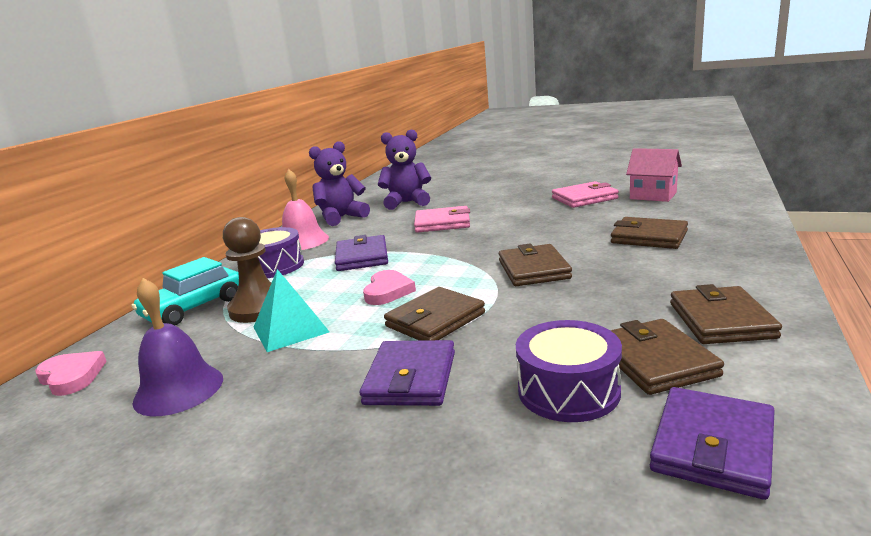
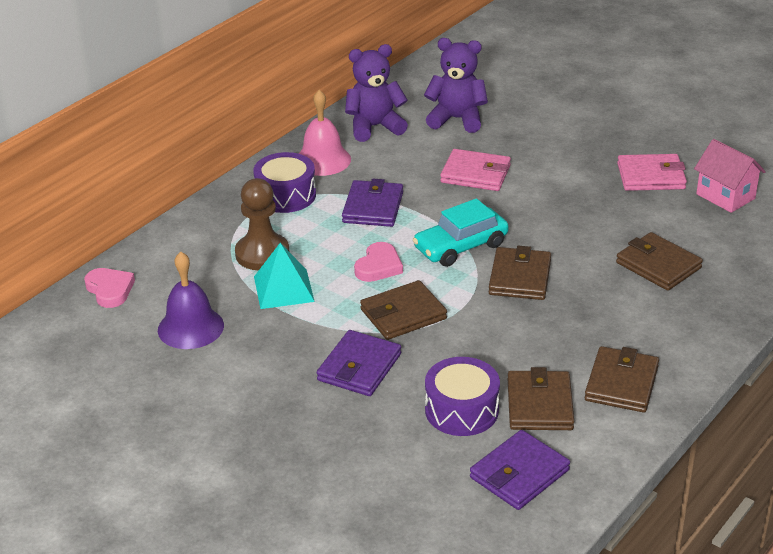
camera: 15 degrees right, 15 degrees up
(194, 308) = (206, 235): turquoise car -> turquoise car (460, 246)

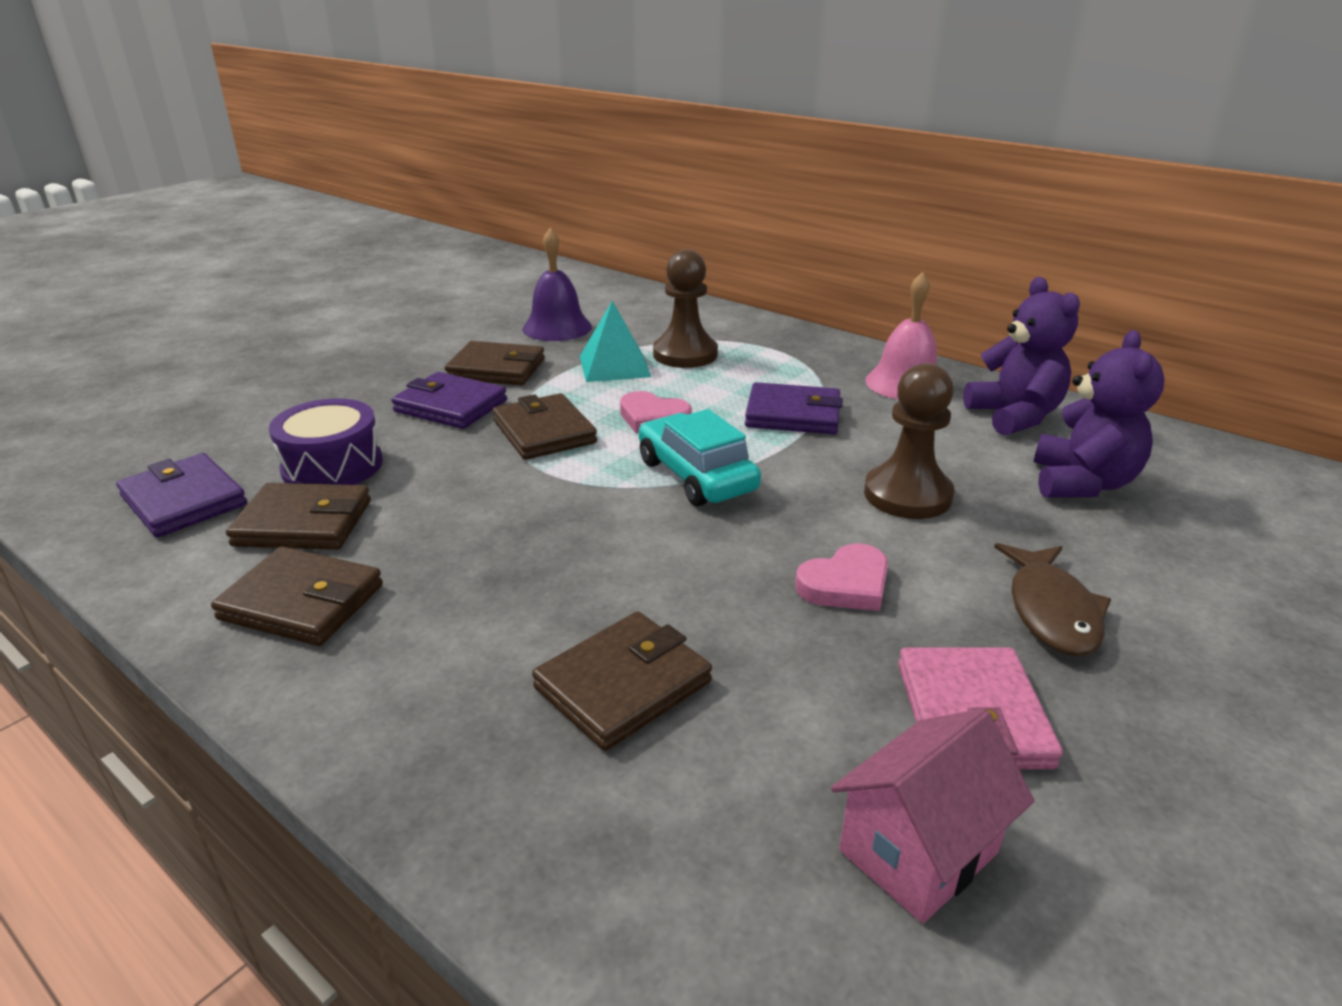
camera: 90 degrees right, 5 degrees down
(110, 290) = (628, 295): pink heart -> pink heart (845, 584)
(285, 195) = (812, 363): purple drum -> none
(475, 174) = (907, 495): pink wallet -> brown pawn
(520, 277) = (609, 522): brown wallet -> brown wallet (497, 369)
(575, 147) = (1051, 611): none -> brown fish

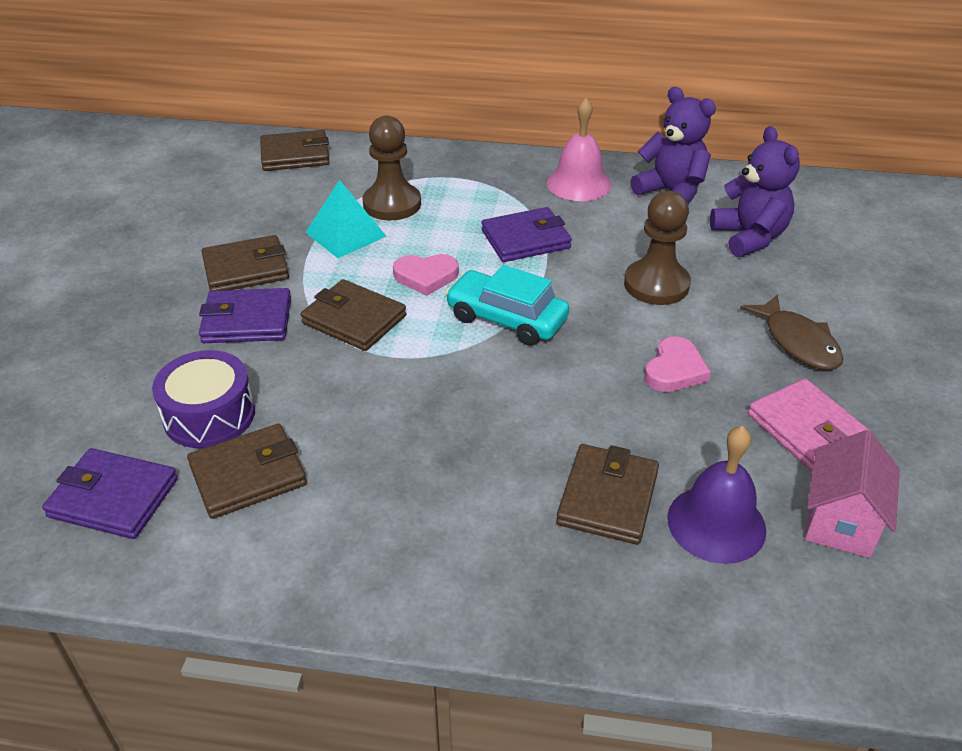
camera: 30 degrees left, 10 degrees up
(302, 602) = (327, 538): brown wallet -> brown wallet (295, 155)
(557, 327) = (253, 206): purple bell -> purple bell (716, 523)

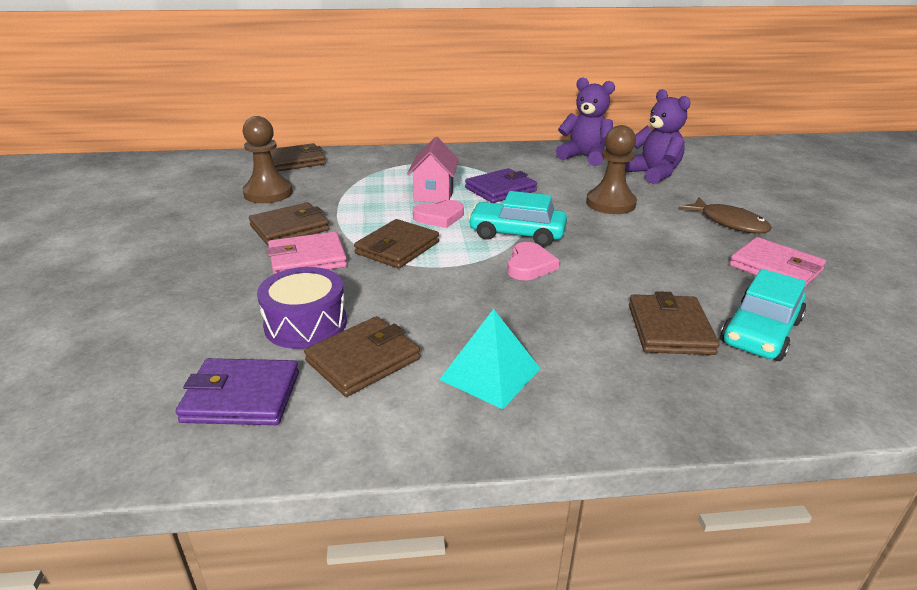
camera: 15 degrees left, 10 degrees down
(247, 321) = (307, 259): purple wallet -> pink wallet
(345, 234) = (361, 200): turquoise pyramid -> turquoise pyramid (490, 373)
(354, 319) = (397, 248): brown wallet -> brown wallet turned 75 degrees counterclockwise
(392, 204) = (388, 180): brown pawn -> brown pawn (268, 193)
(579, 183) = (518, 158): pink bell -> none
(674, 370) = (659, 247): pink heart -> pink heart (529, 265)
(716, 523) = (760, 332): purple bell -> turquoise car
(840, 521) = (843, 317): pink house -> pink house (434, 194)

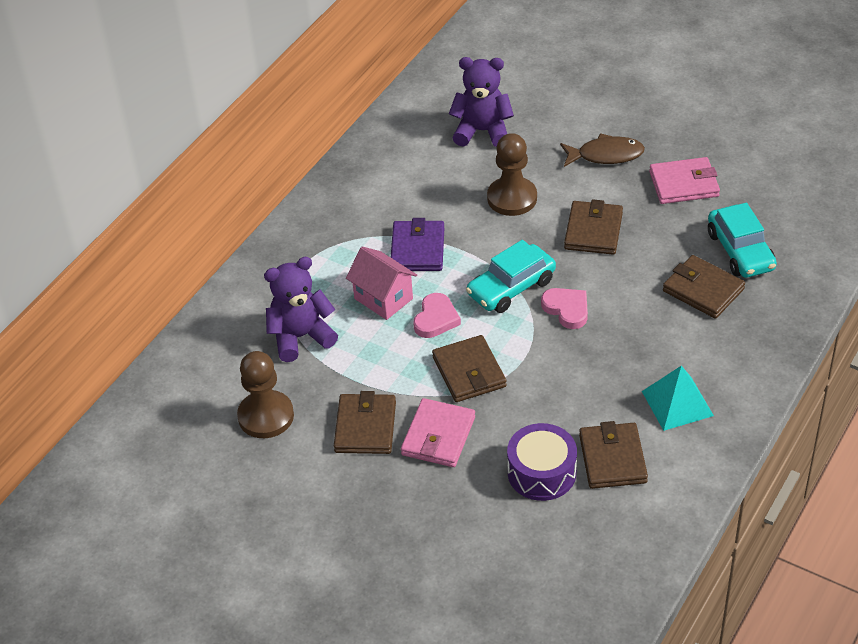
camera: 50 degrees left, 15 degrees up
(241, 397) = (605, 534): purple wallet -> none
(295, 161) = (193, 365): brown wallet -> brown wallet (593, 231)
(584, 157) = (401, 149): purple teddy bear -> purple teddy bear (301, 337)

